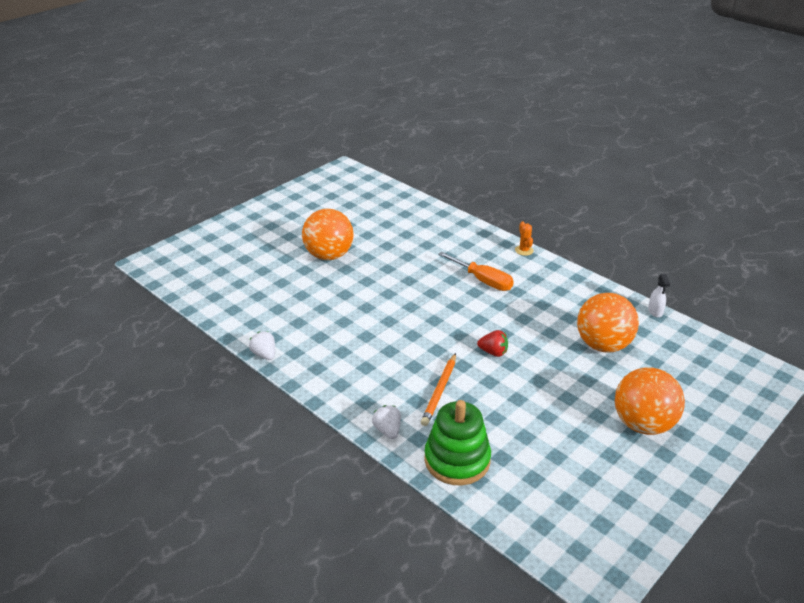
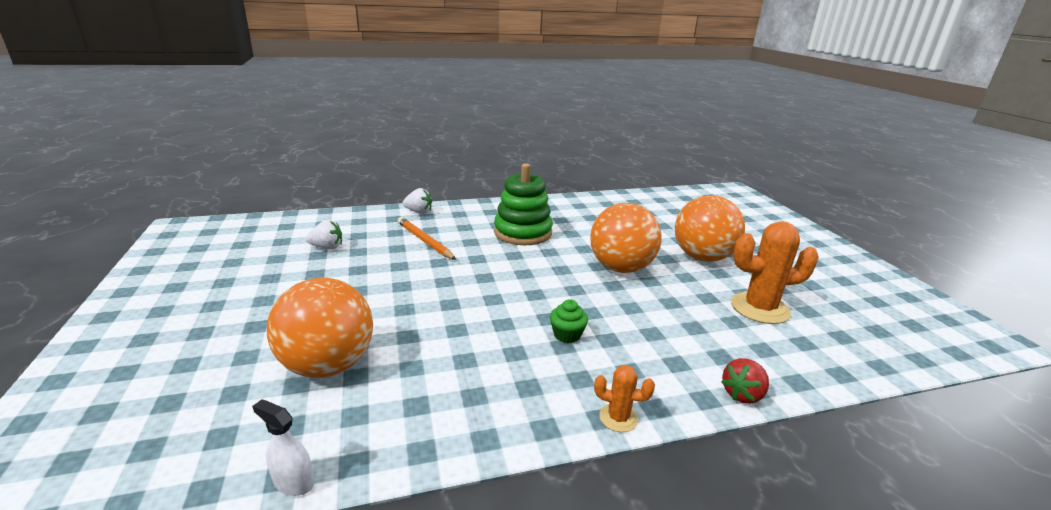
camera: 120 degrees right, 10 degrees down
(264, 354) = (560, 198): white strawberry -> white strawberry (327, 247)
(381, 228) = (759, 308): none -> orange cactus
(457, 460) = (351, 223): green stacking toy -> green stacking toy (523, 233)
(482, 280) = (567, 335): orange screwdriver -> green cupcake
(493, 352) = (431, 284): red strawberry -> red strawberry (742, 394)
(643, 424) = (204, 319): orange ball -> orange ball (621, 268)

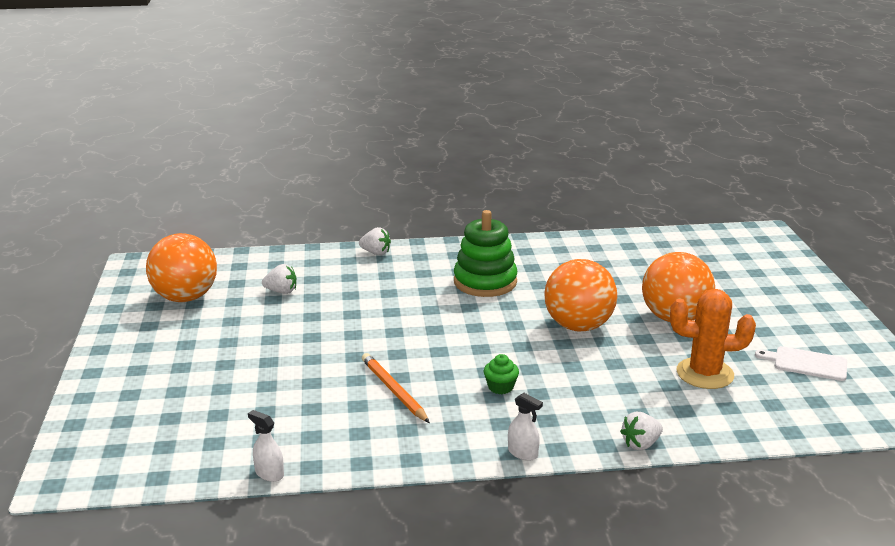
camera: 10 degrees right, 0 degrees up
(328, 365) = (289, 399): orange ball -> orange ball (185, 297)
(424, 241) = (379, 288): orange pencil -> orange pencil (394, 390)
(618, 418) = (523, 453): orange cactus -> white spray bottle
(742, 394) = (641, 444): red strawberry -> white strawberry
(842, 293) = (806, 363): none -> white cutting board

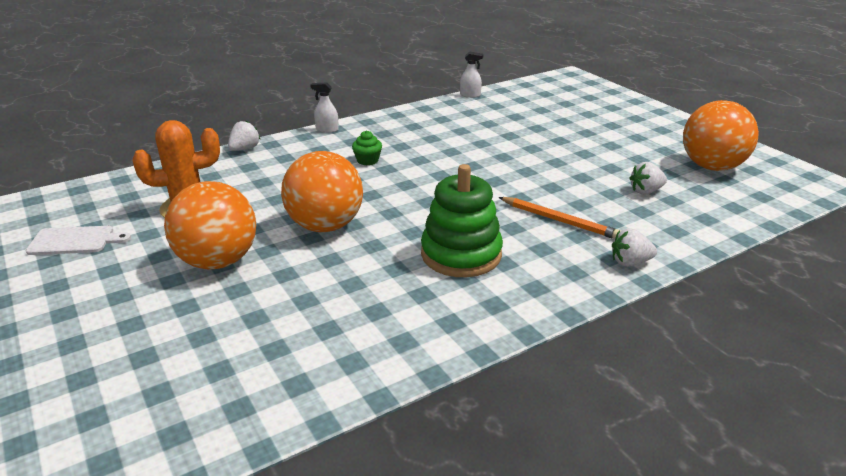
camera: 155 degrees right, 5 degrees up
(394, 390) = (446, 142): orange pencil -> orange pencil (559, 221)

